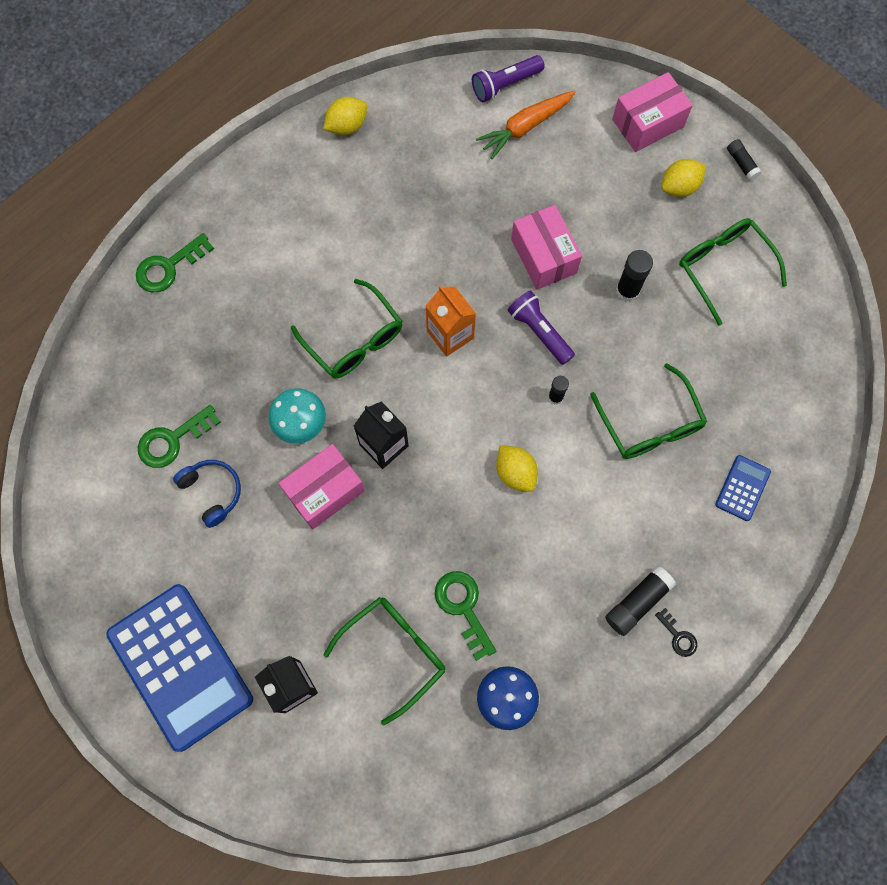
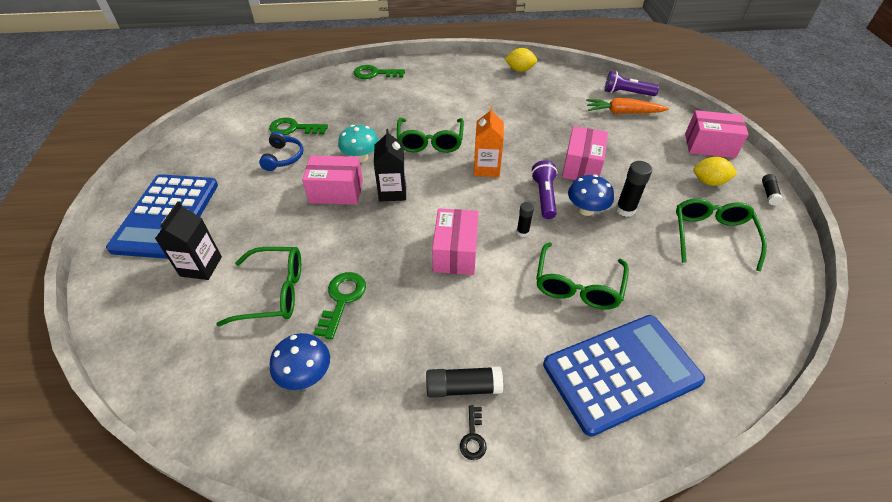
camera: 40 degrees right, 25 degrees down
(515, 473) = (455, 252): yellow lemon -> pink box
(592, 319) = (586, 210): none -> blue mushroom
(742, 488) = (621, 372): blue calculator -> blue calculator, size x2.31

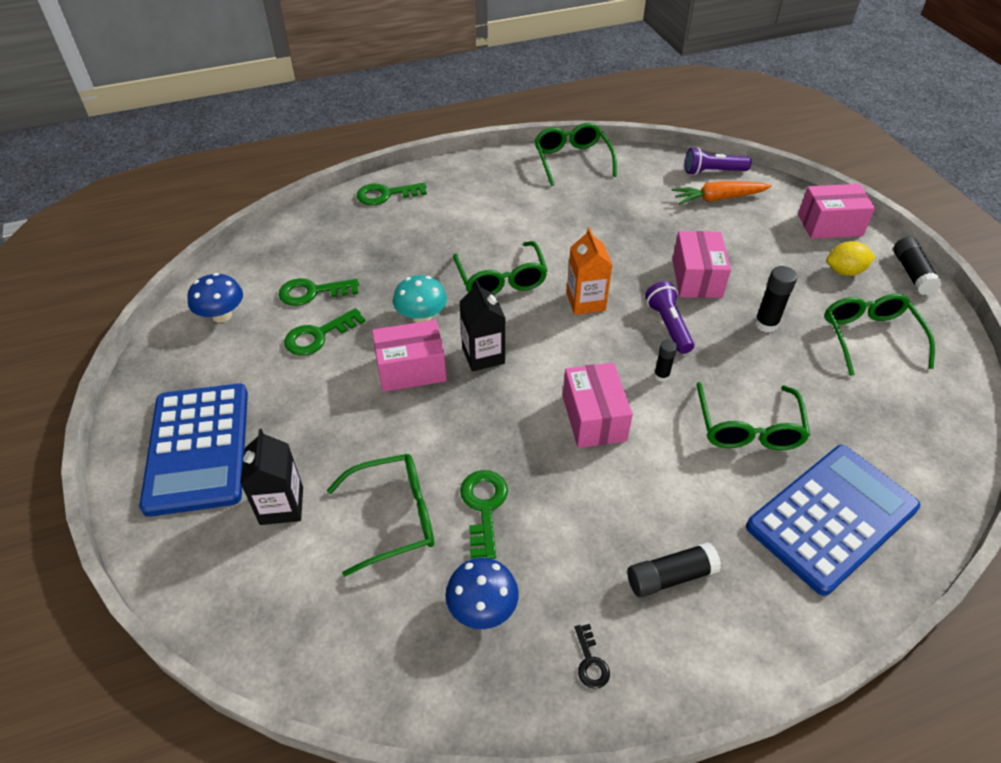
camera: 15 degrees left, 0 degrees up
(283, 157) = (318, 336): blue headphones -> green key
(473, 437) = (704, 629): black key -> black key (590, 662)
(520, 70) = (572, 160): yellow lemon -> green glasses
(586, 210) = (723, 333): blue mushroom -> blue mushroom (222, 315)
(769, 193) = (912, 273): black glue stick -> black glue stick, size x1.59

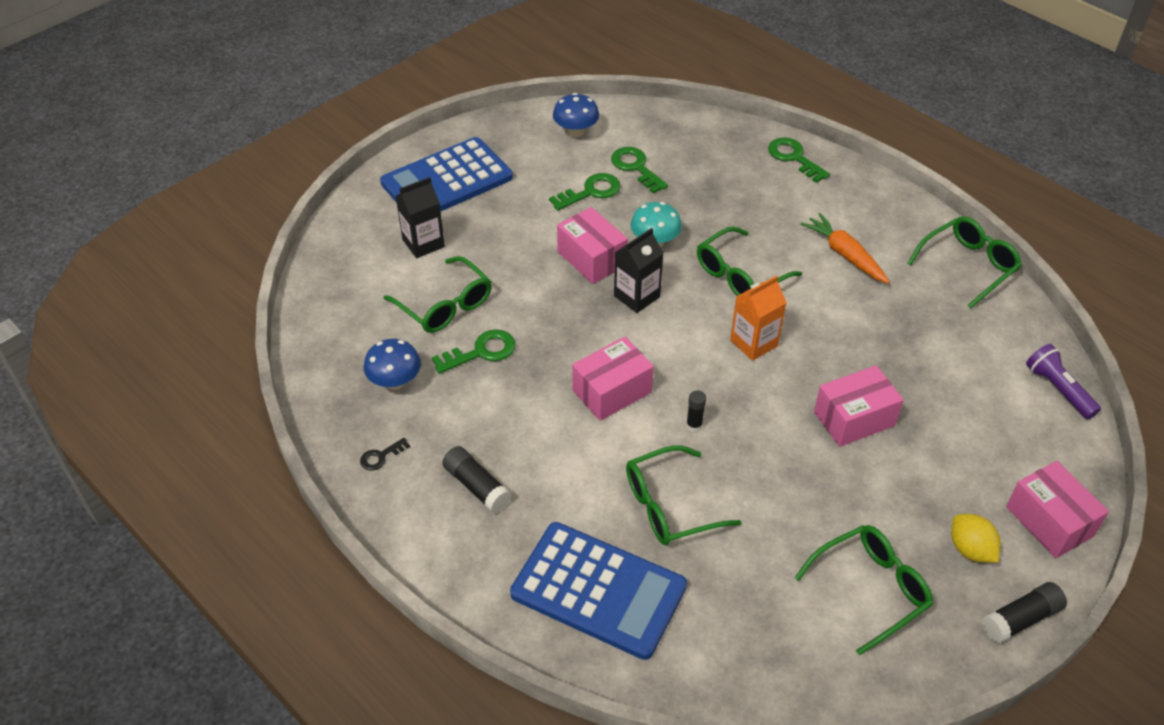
camera: 65 degrees right, 0 degrees up
(318, 336) = (591, 192): green key -> green key turned 120 degrees clockwise
(668, 325) = (765, 413): purple flashlight -> none
(718, 198) = (1009, 406): orange carrot -> orange carrot (845, 255)
(766, 324) = (825, 492): black glue stick -> none

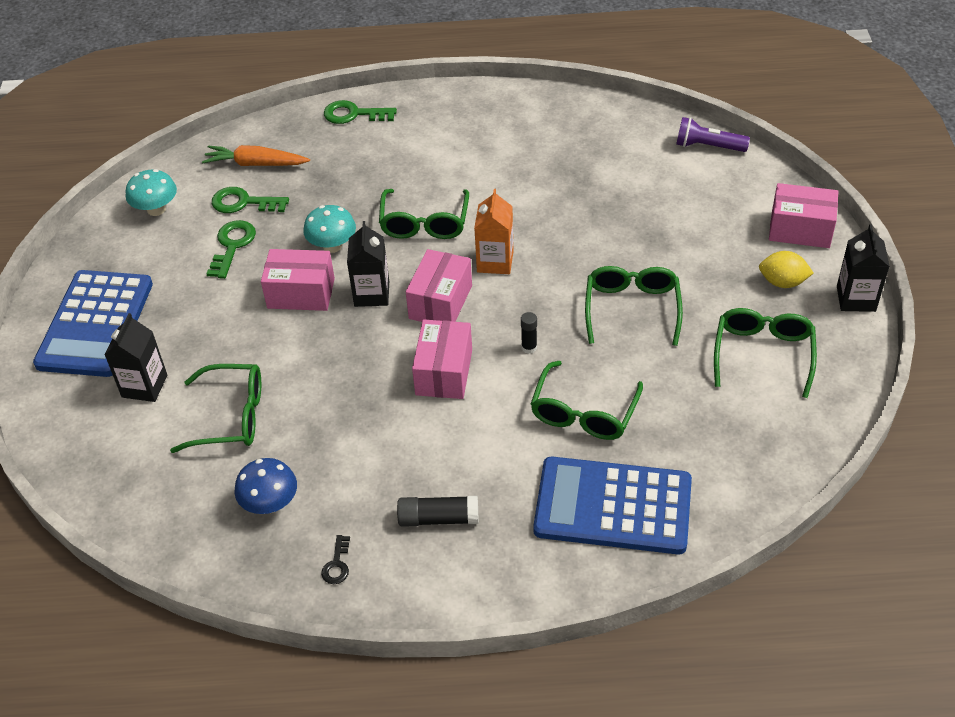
camera: 45 degrees left, 0 degrees up
(481, 352) = (309, 425): green key -> none
(576, 131) = (156, 209): blue mushroom -> turquoise mushroom
(598, 590) = (613, 506): blue calculator -> blue calculator turned 150 degrees counterclockwise
(845, 255) = (476, 157): orange carrot -> orange carrot (256, 164)
(854, 418) = (620, 259): pink box -> pink box (440, 302)
(968, 266) = (562, 107): green glasses -> green glasses (632, 308)
(1020, 619) = (856, 299): black glue stick -> black carton

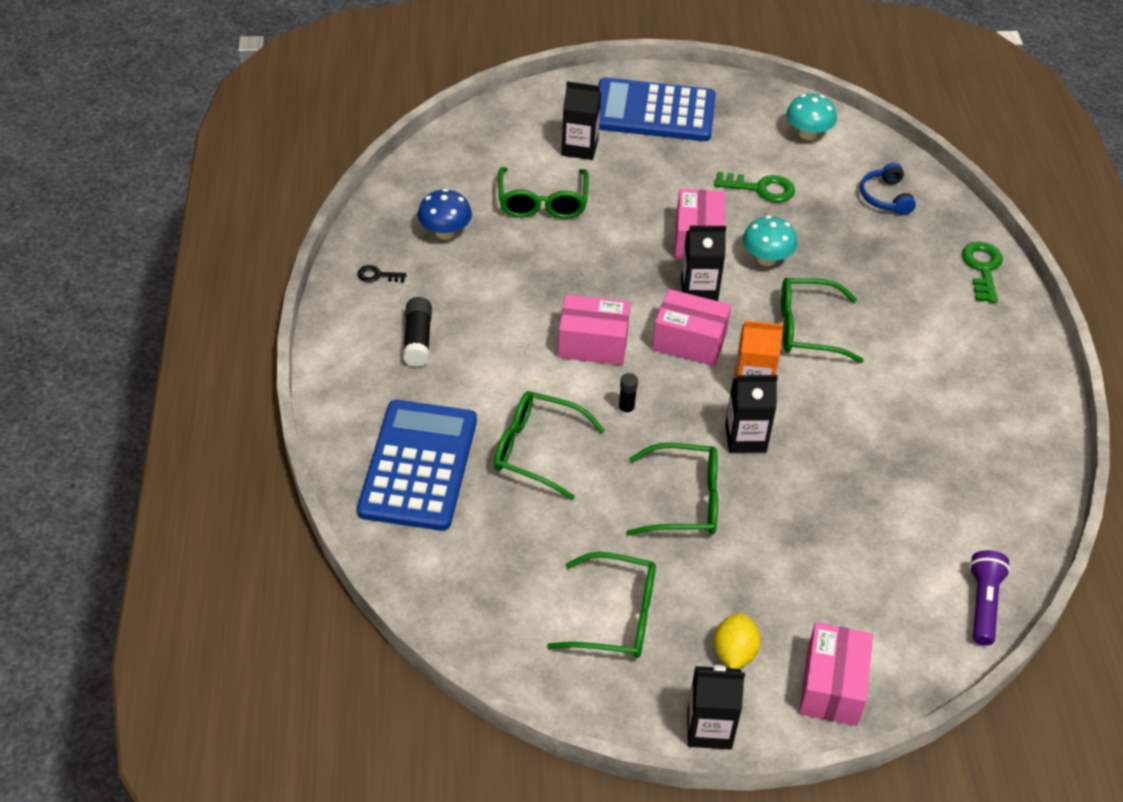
camera: 85 degrees right, 0 degrees up
(243, 203) = (824, 192): green key -> none
(256, 164) = (885, 197): orange carrot -> blue headphones
(557, 268) = (745, 438): none -> black carton

